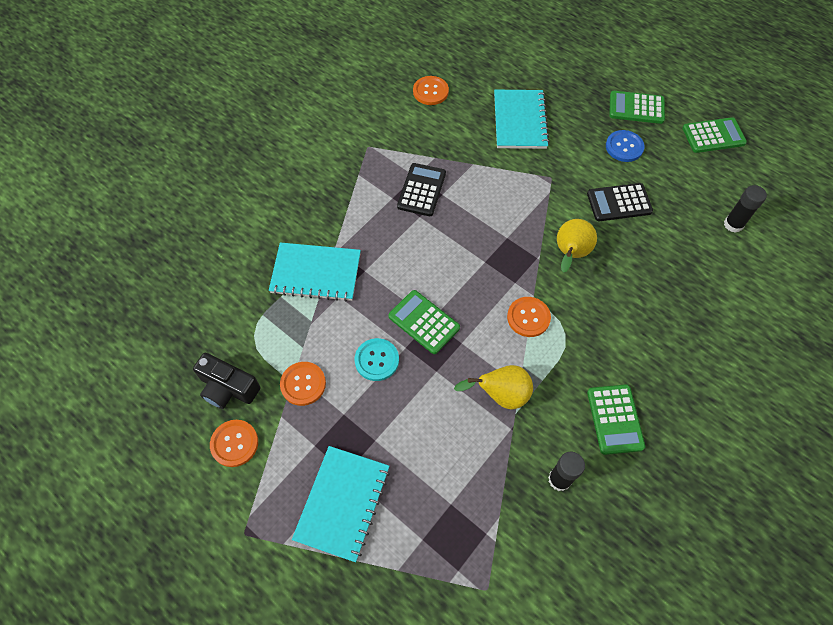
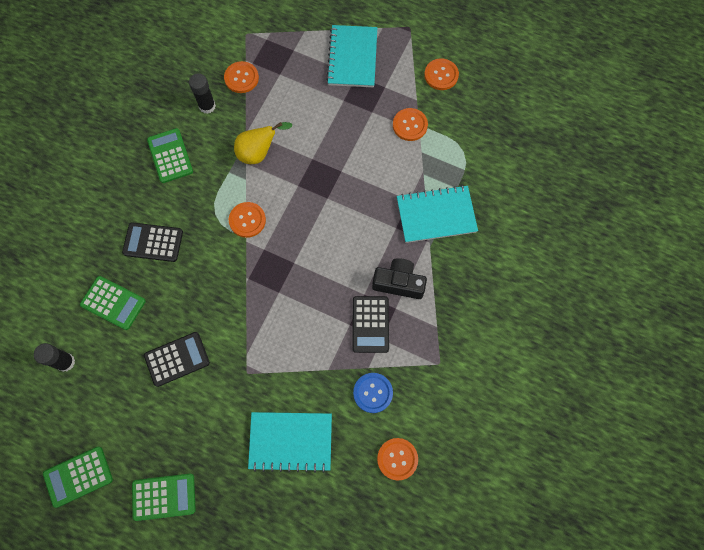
camera: 165 degrees right, 10 degrees up
(228, 388) = (464, 109): black camera -> black camera (398, 283)
(377, 360) = (360, 156): turquoise button -> none
(424, 322) = (332, 195): green calculator -> green calculator (113, 303)
(506, 512) = (241, 78): none -> orange button
(519, 121) = (290, 441): turquoise notebook -> turquoise notebook turned 75 degrees counterclockwise
(570, 254) = (218, 289): yellow pear -> none
(624, 147) = (175, 434): blue button -> blue button (373, 393)
(640, 319) = (153, 242): none -> black calculator

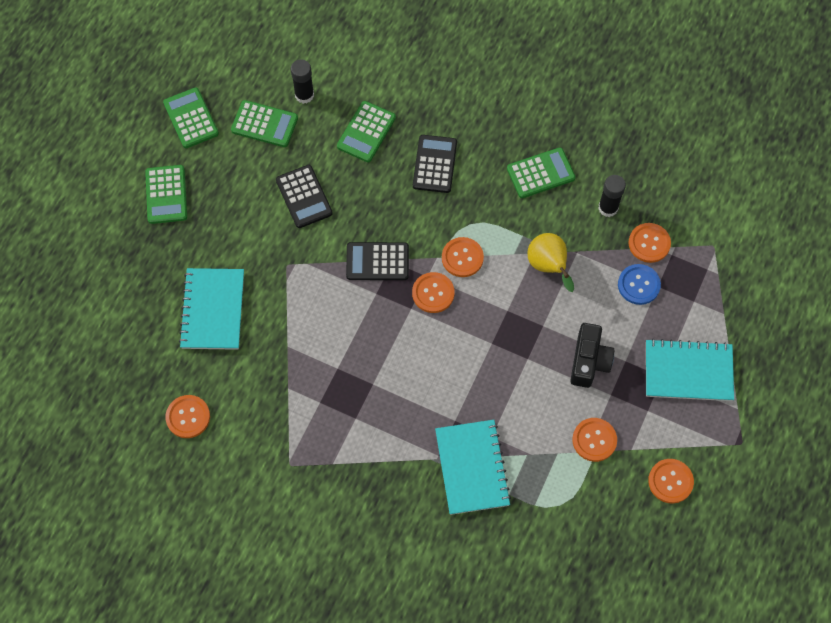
camera: 90 degrees right, 5 degrees down
(94, 400) = (264, 124): none -> green calculator
(280, 244) = (433, 293): none -> orange button
(370, 324) = (337, 390): black calculator -> black calculator (377, 261)
(373, 393) = (260, 392): blue button -> blue button (638, 285)
(398, 283) = (386, 422): black camera -> black camera (589, 361)

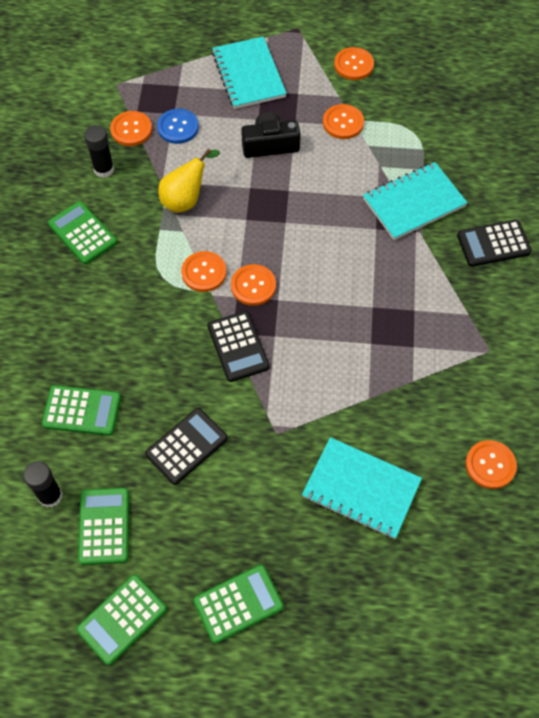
camera: 110 degrees left, 5 degrees down
(213, 310) = (361, 489): turquoise notebook -> turquoise notebook turned 45 degrees clockwise
(435, 164) = (102, 330): black calculator -> black calculator (493, 244)

